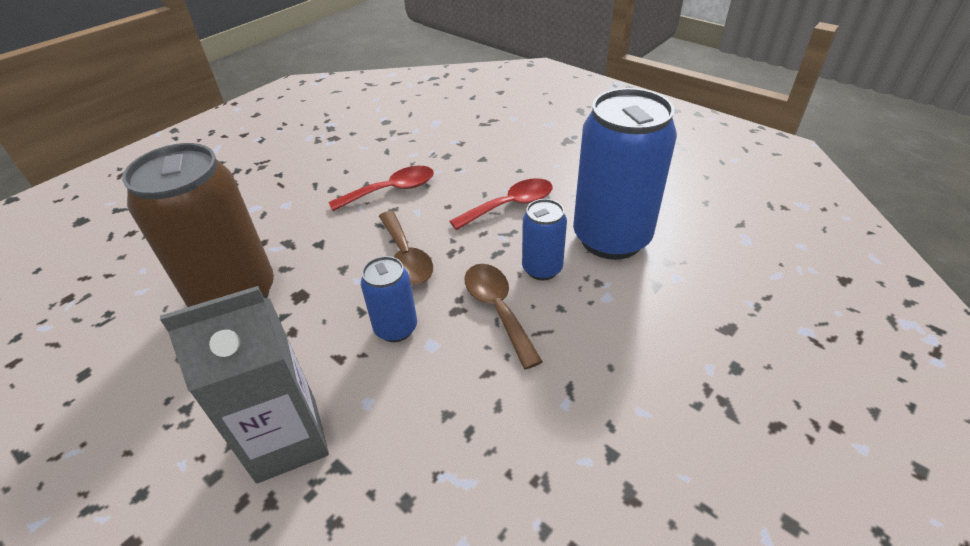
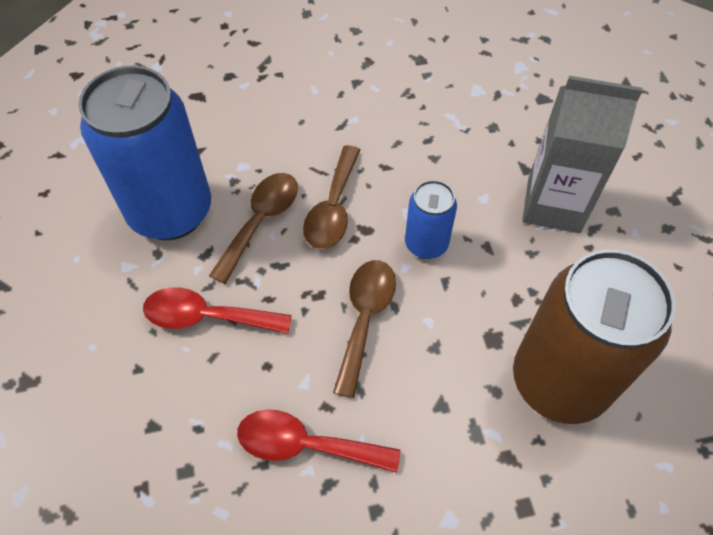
camera: 145 degrees left, 15 degrees up
(542, 269) = (261, 221): blue can -> brown spoon

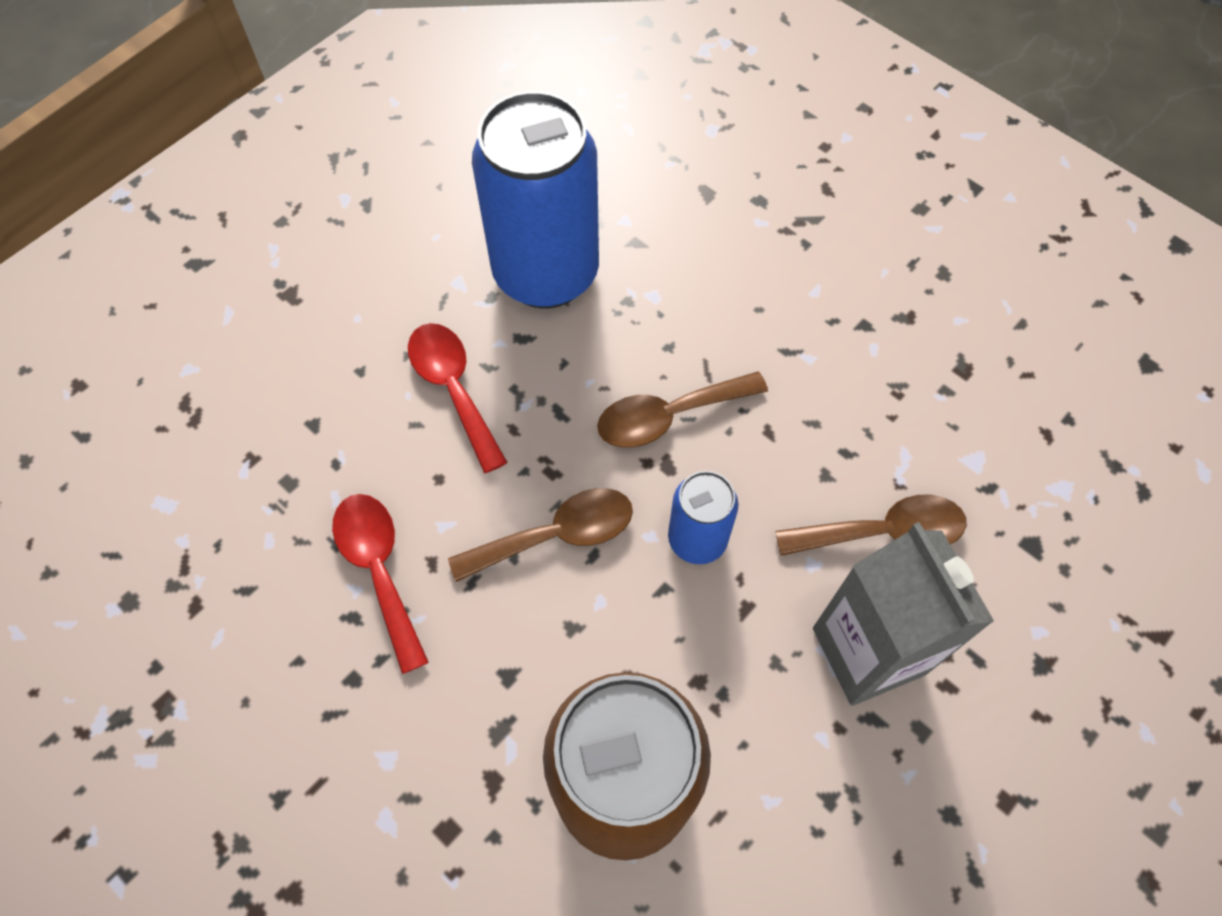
camera: 55 degrees right, 5 degrees up
(261, 221) = (598, 360): brown spoon -> brown spoon (883, 532)

